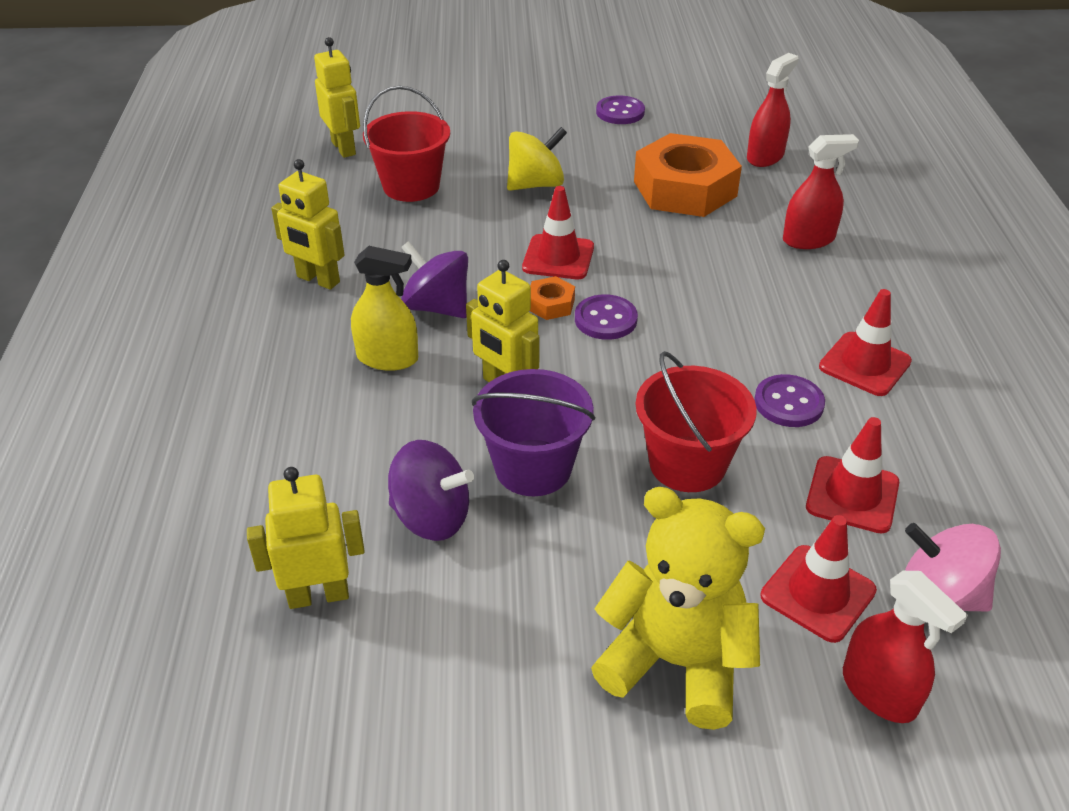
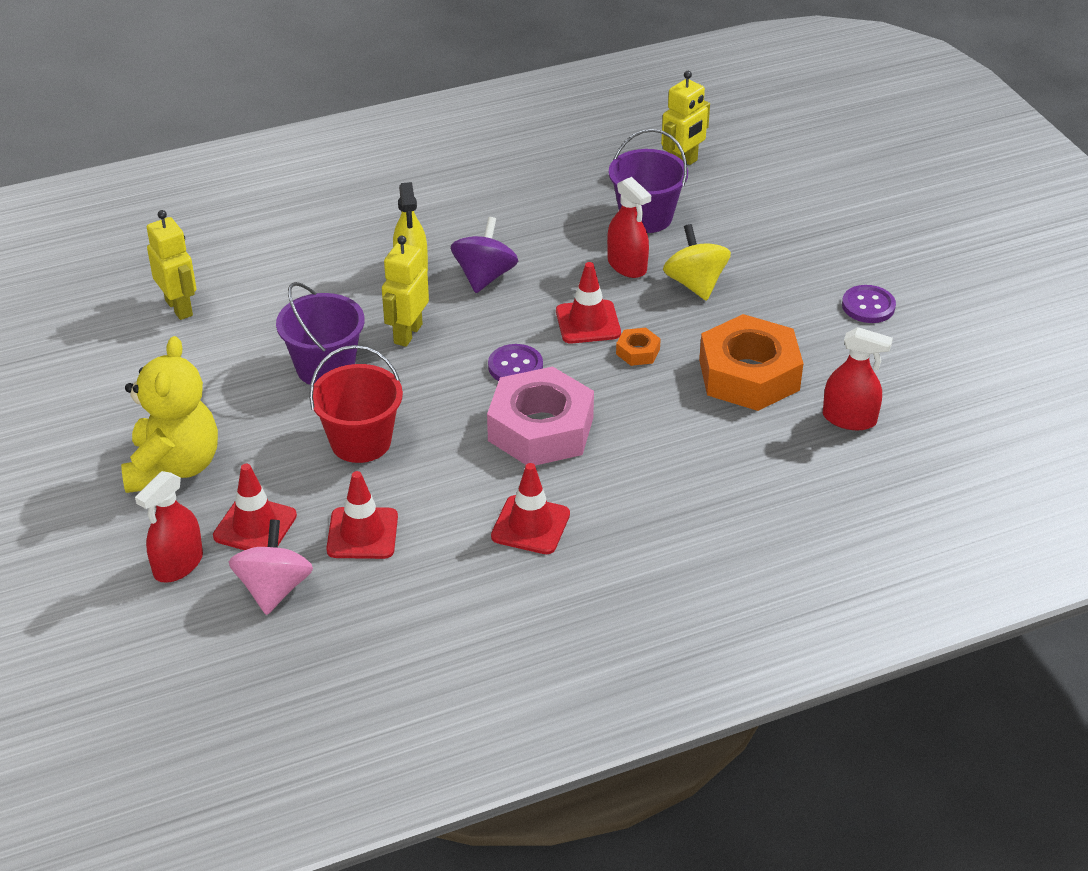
camera: 70 degrees right, 0 degrees up
(318, 280) = (487, 210): yellow robot -> none
(411, 186) = (646, 217): red bucket -> purple bucket
(431, 517) = (260, 334): purple spinning top -> none
(536, 184) = (695, 284): yellow spinning top -> yellow spinning top turned 150 degrees counterclockwise
(550, 304) = (520, 333): orange nut -> orange nut (637, 352)
(715, 325) = (540, 429): none -> pink nut
(788, 403) = (456, 486): purple button -> none
(808, 239) = (709, 468): red spray bottle -> red spray bottle (627, 265)

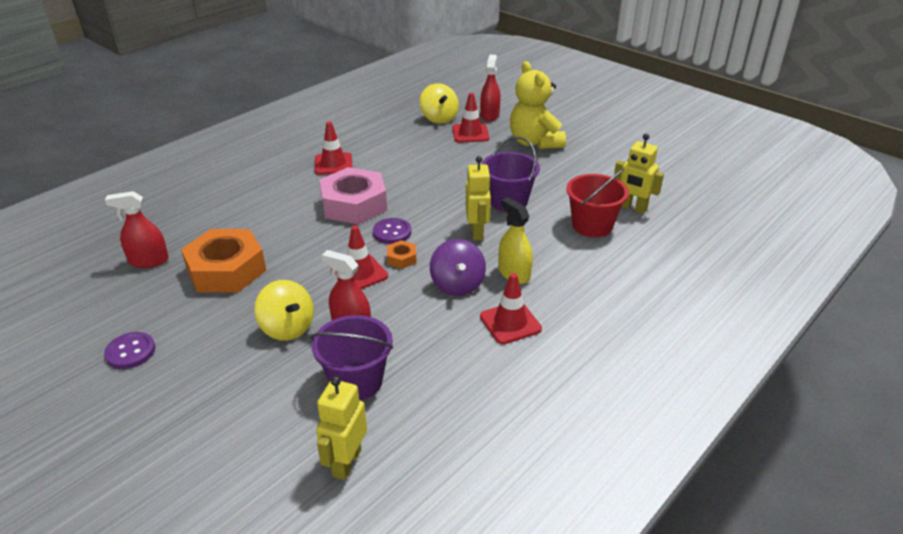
camera: 155 degrees right, 5 degrees down
(274, 589) = (439, 118): pink spinning top -> yellow spinning top
(360, 442) = (452, 174): red bucket -> red bucket (592, 225)
(362, 533) = (416, 142): red traffic cone -> red traffic cone (510, 323)
(637, 352) = (313, 263): orange nut -> orange nut (401, 258)

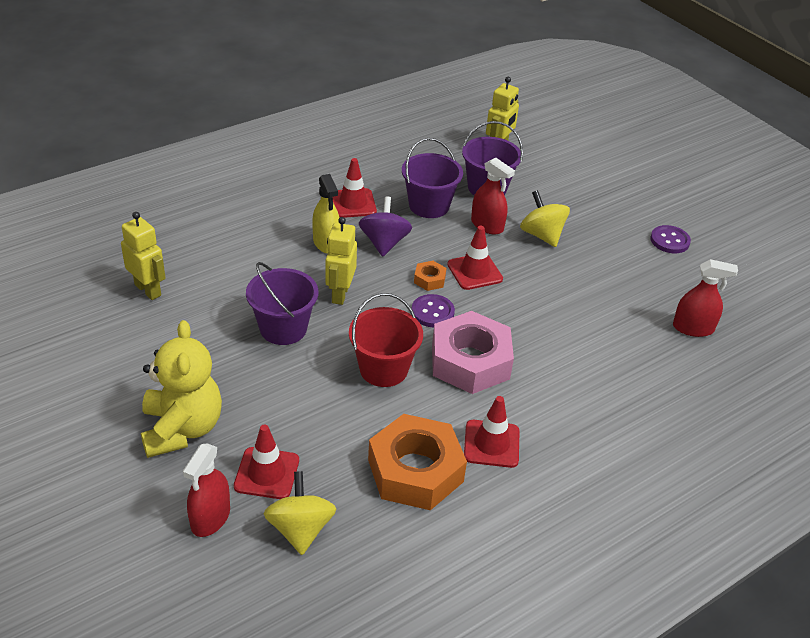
camera: 170 degrees left, 5 degrees up
(226, 270) = (608, 301): orange nut -> orange nut (415, 471)
(423, 338) = (429, 206): none -> purple bucket
(592, 225) = (212, 277): red bucket -> red bucket (383, 369)

